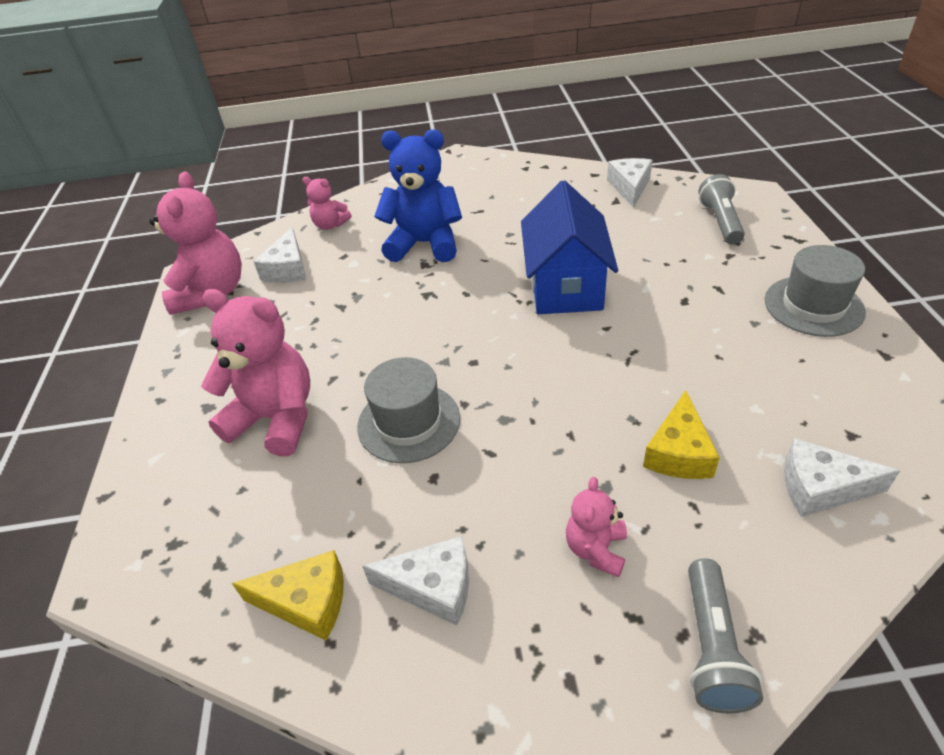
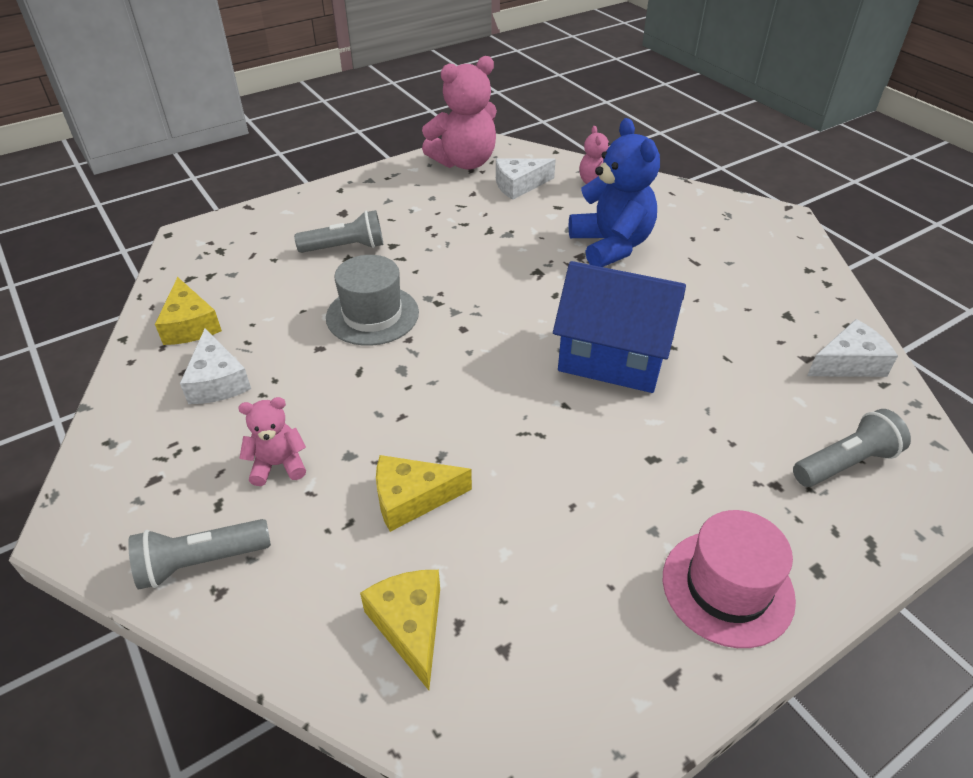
camera: 60 degrees right, 0 degrees up
(276, 419) = (345, 247): pink teddy bear -> grey flashlight
(565, 286) = (612, 358): blue house -> blue house turned 45 degrees clockwise
(813, 306) = (727, 587): grey hat -> pink hat
(821, 488) = (410, 626): white cheese -> yellow cheese

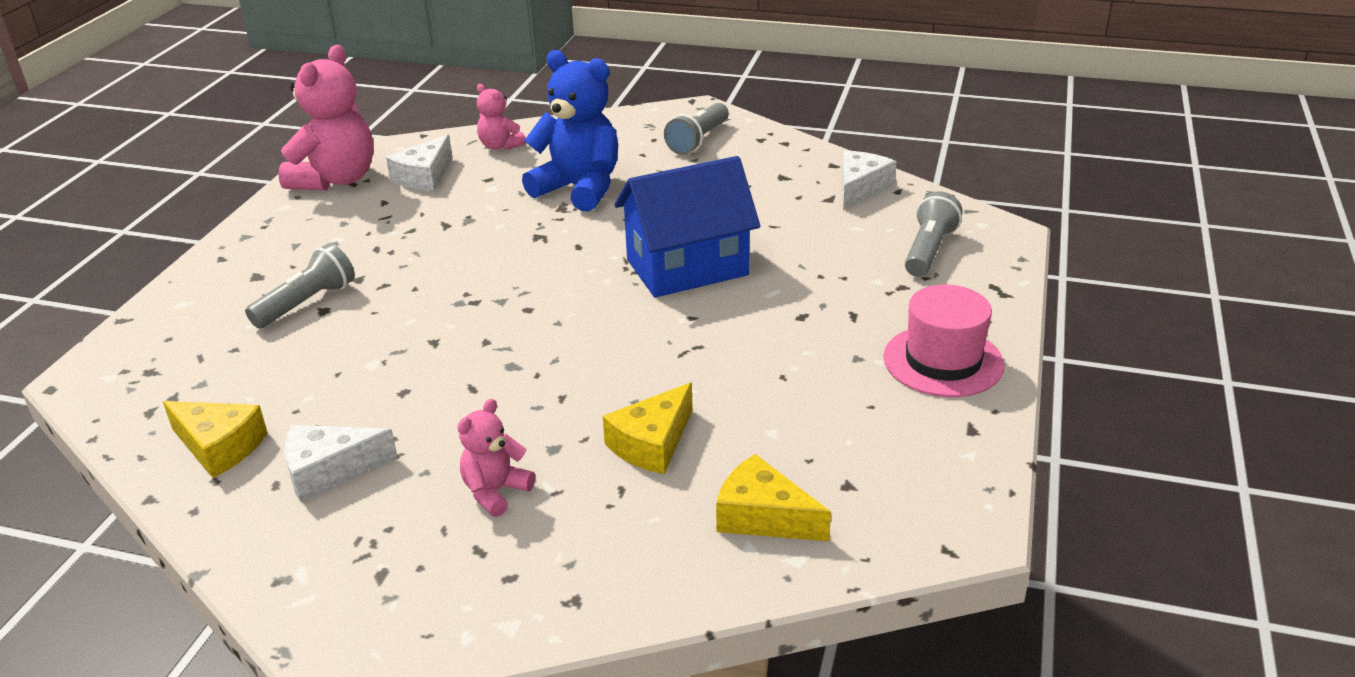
camera: 40 degrees left, 10 degrees down
(201, 562) = (526, 594): grey flashlight -> grey flashlight (698, 140)
(217, 381) = (329, 471): white cheese -> white cheese turned 135 degrees clockwise
(372, 315) = (421, 341): grey hat -> none

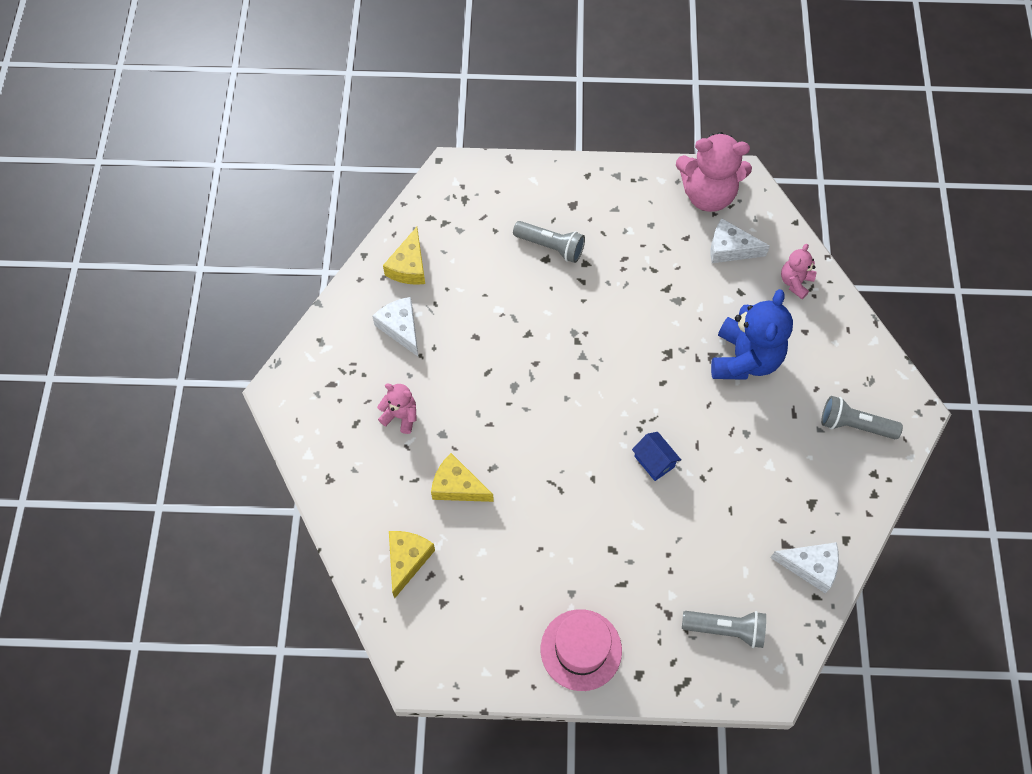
camera: 75 degrees right, 30 degrees up
(687, 267) = (654, 461): blue house -> blue house, size x0.45

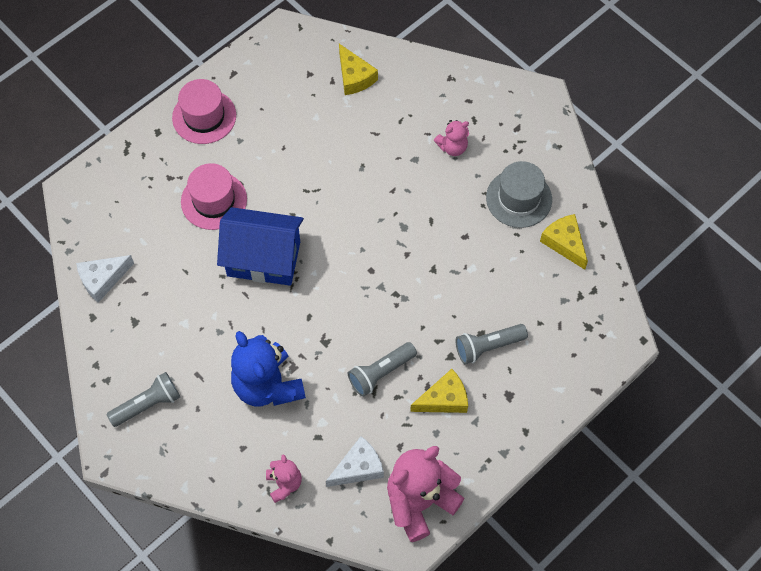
camera: 135 degrees right, 0 degrees up
(401, 328) = (519, 198): white cheese -> grey hat
(457, 486) = (371, 138): yellow cheese -> yellow cheese (444, 399)
(648, 553) = (214, 200): none -> pink hat
(654, 461) = (263, 259): blue house -> blue house, size x2.21
(725, 629) = (126, 198): grey flashlight -> grey flashlight (381, 373)

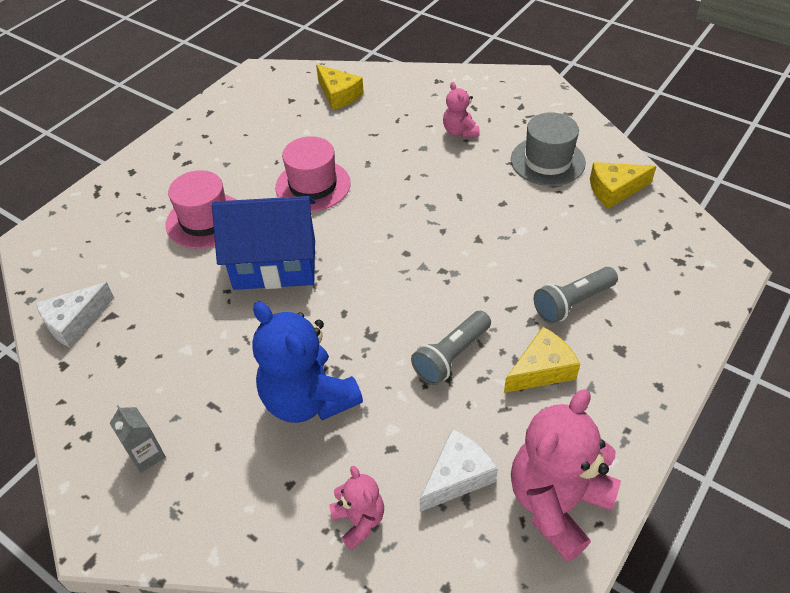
camera: 10 degrees left, 15 degrees down
(148, 404) = (147, 455): grey flashlight -> grey carton
(204, 116) = (183, 150): pink hat -> pink hat (313, 185)
(452, 147) = (460, 132): pink teddy bear -> pink teddy bear turned 105 degrees clockwise
(564, 243) = (614, 190): yellow cheese -> yellow cheese turned 60 degrees counterclockwise

